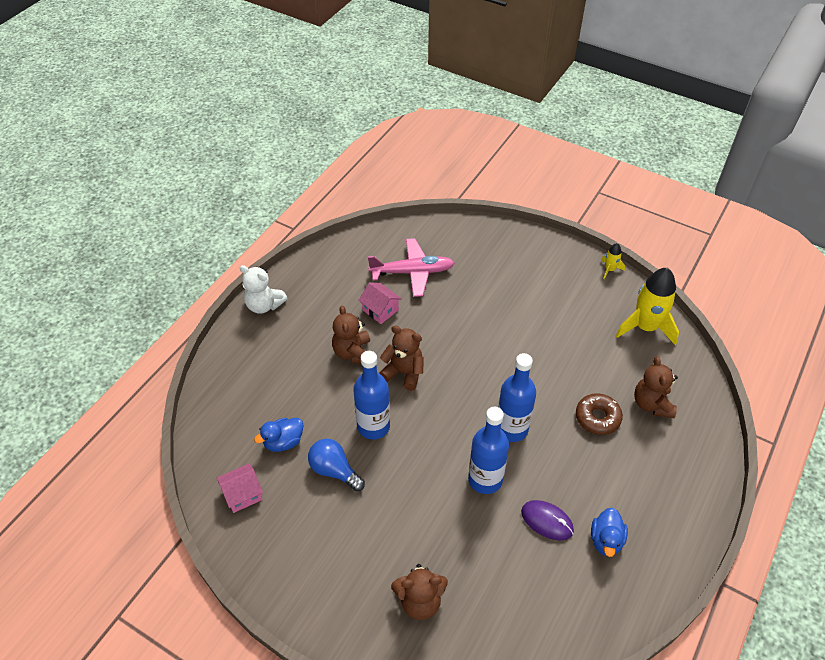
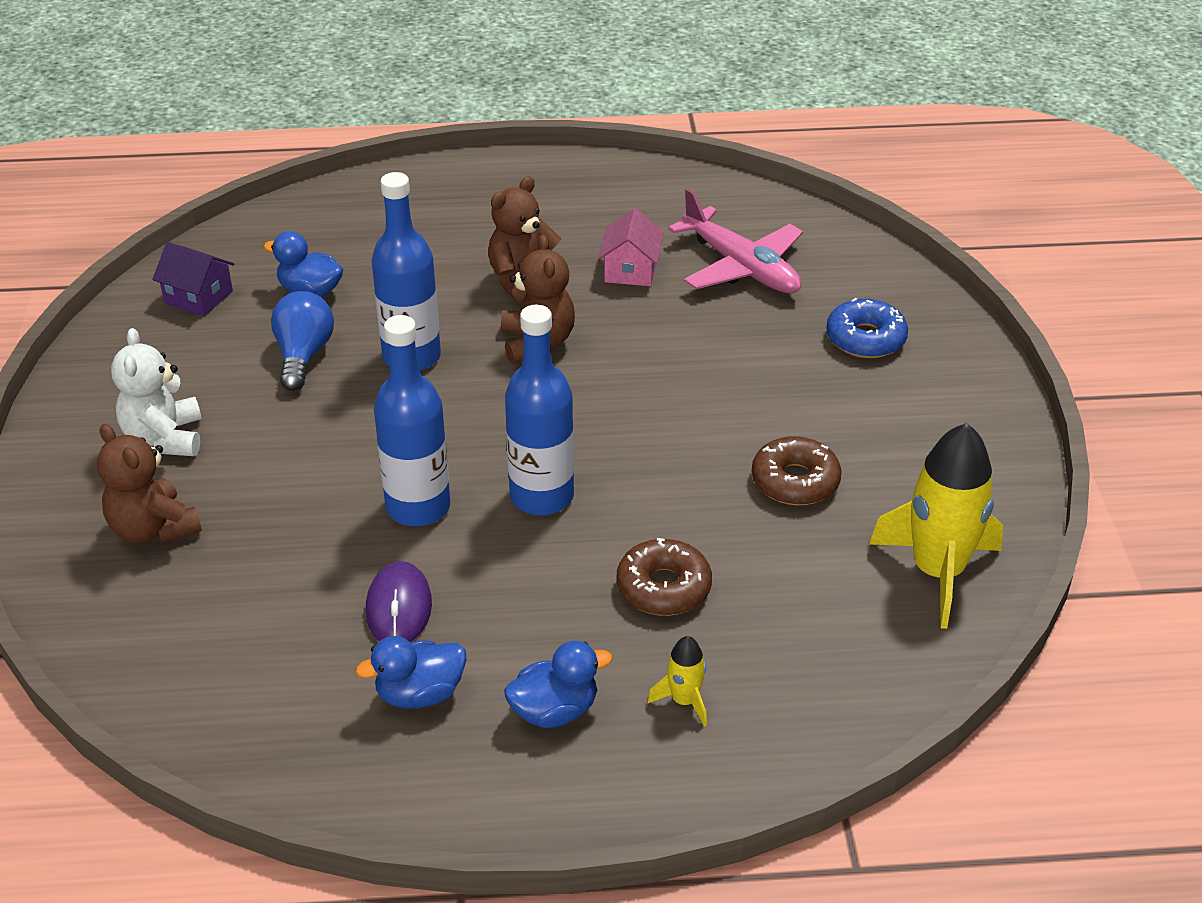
camera: 55 degrees right, 10 degrees down
(242, 494) = (198, 297): pink house -> purple house
(264, 305) = (523, 171): white teddy bear -> white teddy bear (164, 438)
(494, 263) = (865, 339): none -> blue donut
(564, 338) = (795, 481): none -> brown donut
(609, 269) = (1021, 474): yellow rocket -> yellow rocket (684, 701)
(645, 495) = (554, 711): none -> blue duck
(652, 404) = (765, 646): brown teddy bear -> none

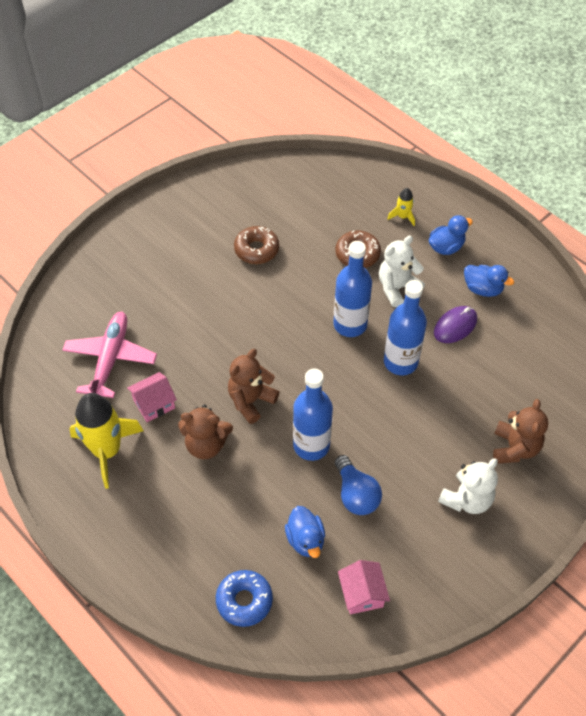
camera: 130 degrees left, 15 degrees up
(198, 297) = (362, 594): purple house -> pink house
(303, 355) = (356, 494): blue light bulb -> blue light bulb turned 75 degrees counterclockwise
(545, 590) = (397, 288): none -> white teddy bear
(554, 711) = (446, 247): blue duck -> blue duck turned 120 degrees clockwise
(865, 339) = (131, 278): blue donut -> blue donut (244, 601)
(937, 572) = (267, 184): yellow rocket -> yellow rocket (107, 450)

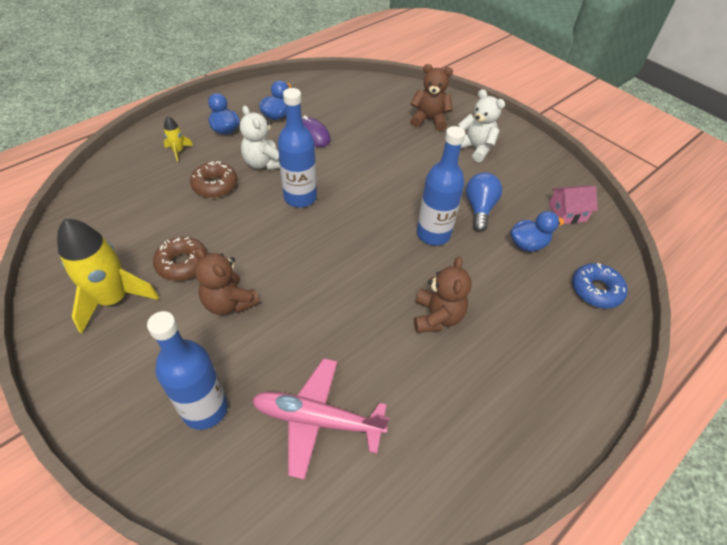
camera: 90 degrees left, 5 degrees down
(107, 450) = (451, 418): yellow rocket -> yellow rocket (113, 299)
(154, 404) = (386, 367): pink house -> none
(251, 401) = (384, 277): brown teddy bear -> brown teddy bear (229, 302)
(356, 494) = (479, 209): blue light bulb -> blue light bulb turned 60 degrees counterclockwise
(400, 362) = (346, 169): blue bottle -> blue bottle (205, 409)

